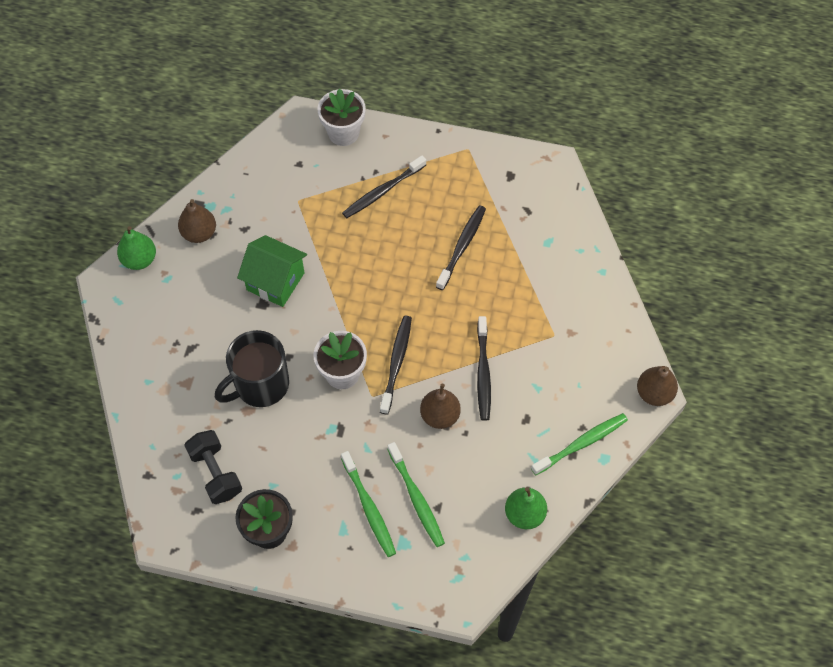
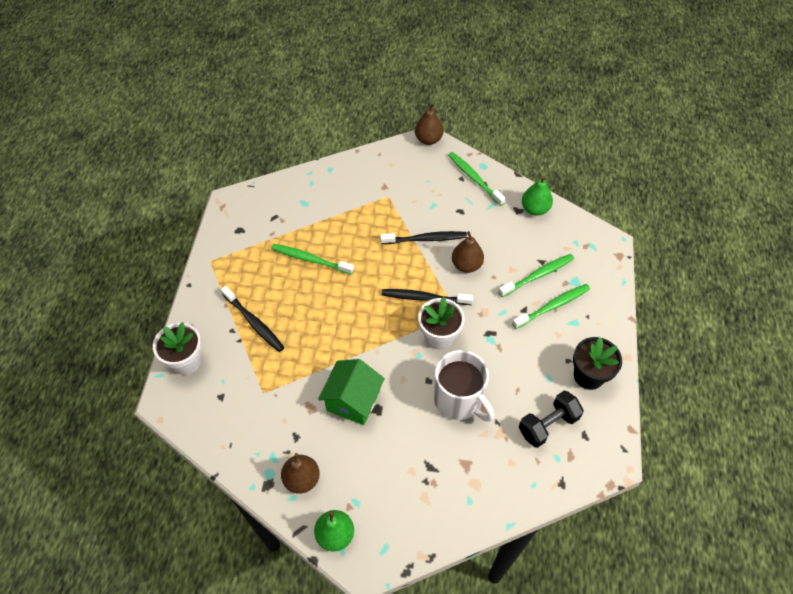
camera: 95 degrees left, 5 degrees down
(260, 385) = (459, 400): black mug -> white mug
(462, 247) = (311, 259): black toothbrush -> green toothbrush

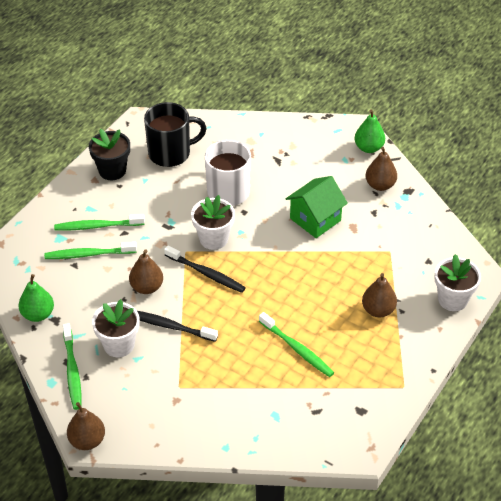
camera: 155 degrees left, 10 degrees down
(254, 322) = (378, 310): black toothbrush -> brown pear
(454, 209) = (119, 345): none -> white flower pot
(548, 425) = (170, 153): black dumbbell -> black mug

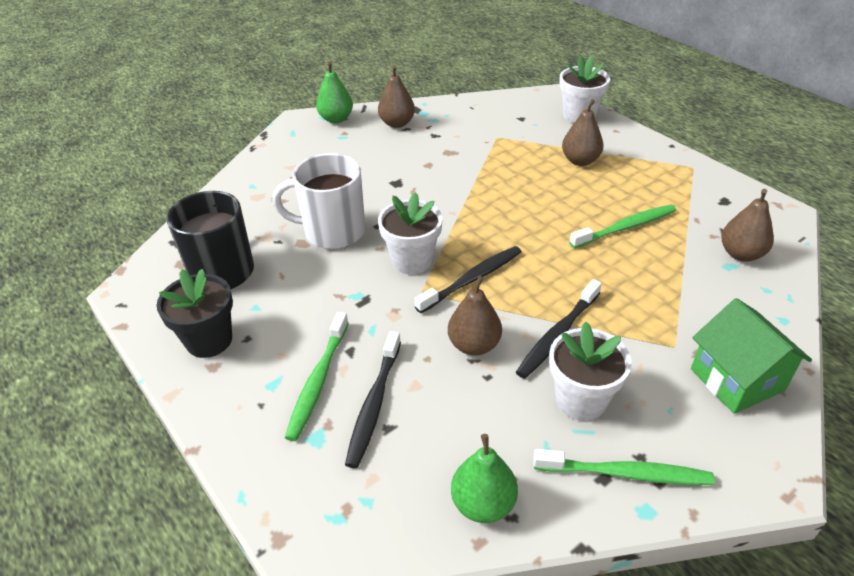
camera: 70 degrees left, 5 degrees down
(87, 440) = (777, 479): brown pear -> brown pear (741, 254)
(89, 254) = (374, 403): green toothbrush -> black toothbrush
(315, 219) = (423, 174): green house -> green house (737, 380)

